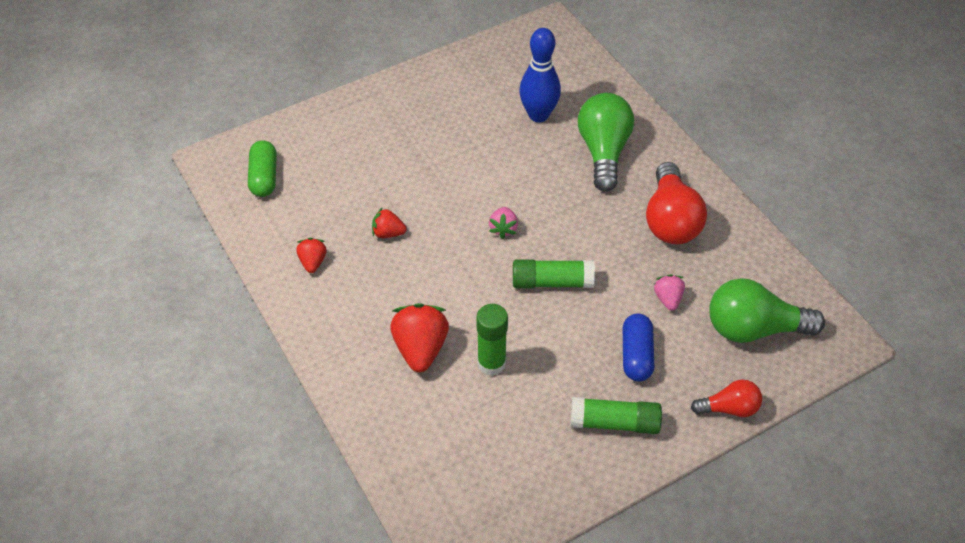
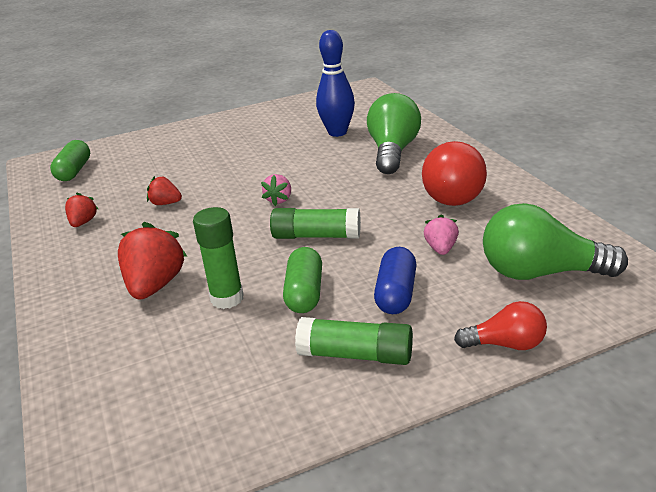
camera: 10 degrees right, 20 degrees down
(558, 356) = (304, 293): none -> green capsule

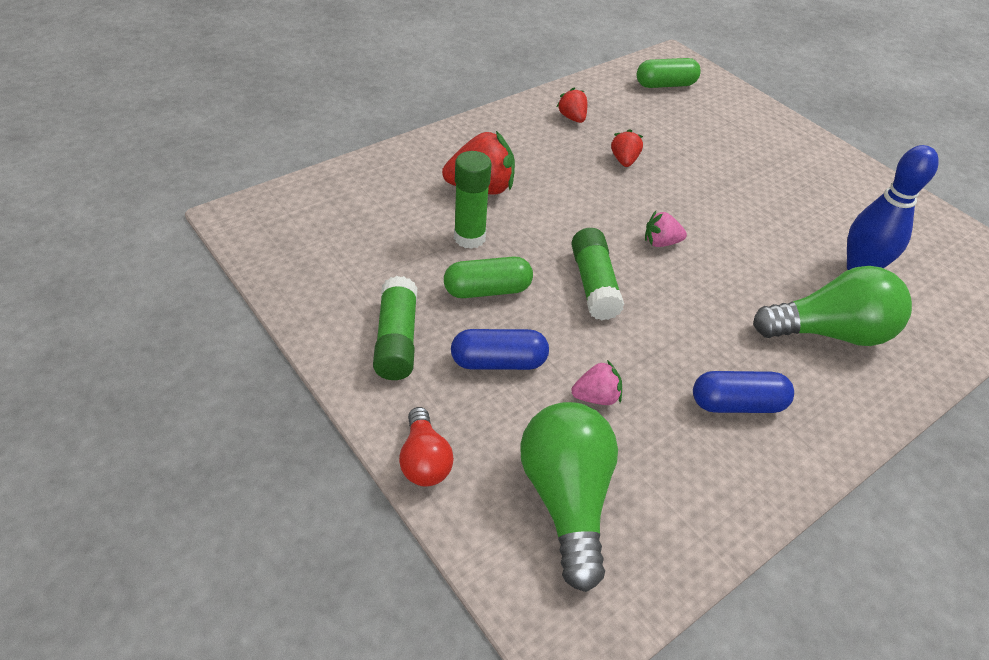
camera: 70 degrees right, 15 degrees up
(83, 222) = (572, 118): red strawberry -> red strawberry turned 105 degrees counterclockwise
(453, 193) = (737, 404): red light bulb -> blue capsule

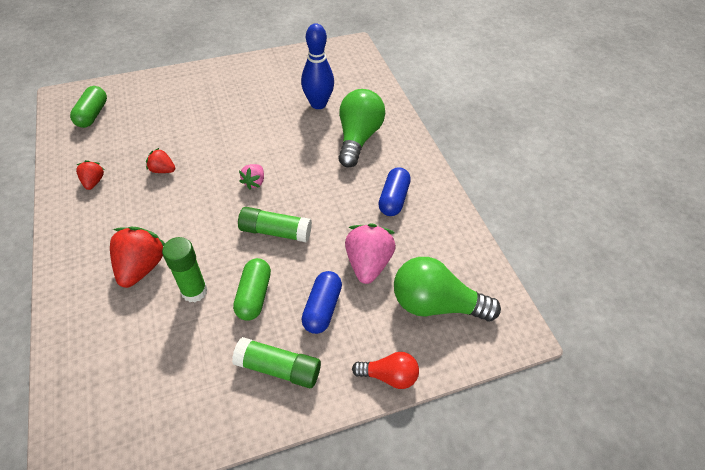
camera: 70 degrees left, 5 degrees up
(572, 118) = (93, 182): red strawberry -> red strawberry turned 90 degrees clockwise
(596, 397) = (368, 263): pink strawberry -> pink strawberry, size x1.82

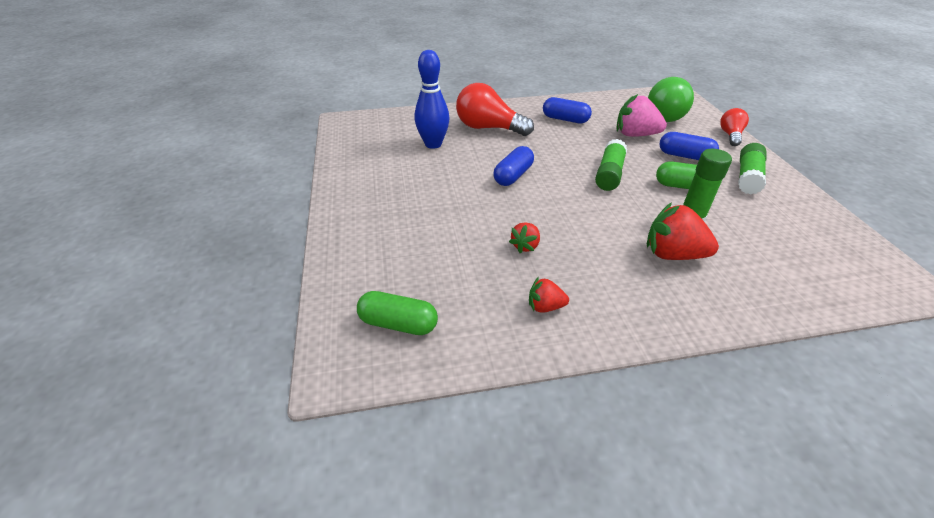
camera: 80 degrees left, 10 degrees down
(254, 182) = (546, 184): pink strawberry -> none
(267, 159) = (513, 176): none -> blue capsule
(358, 138) = (488, 128): green light bulb -> red light bulb

